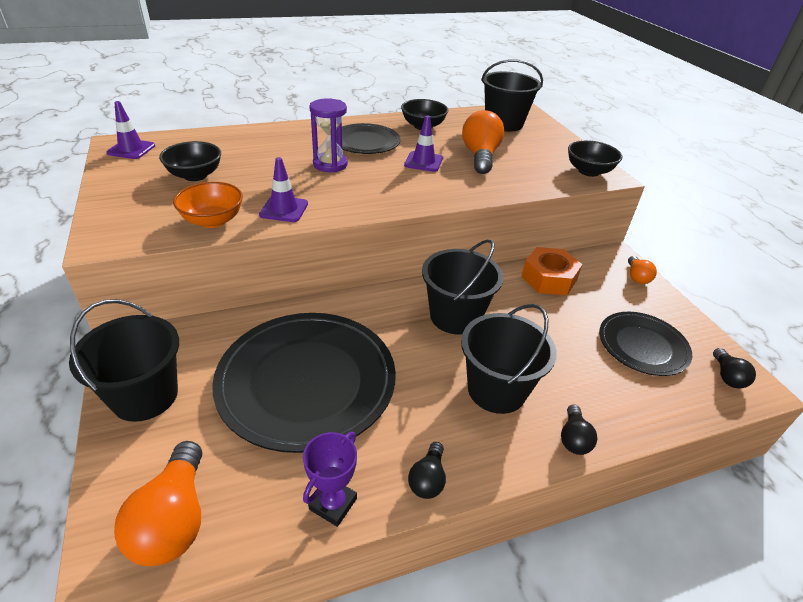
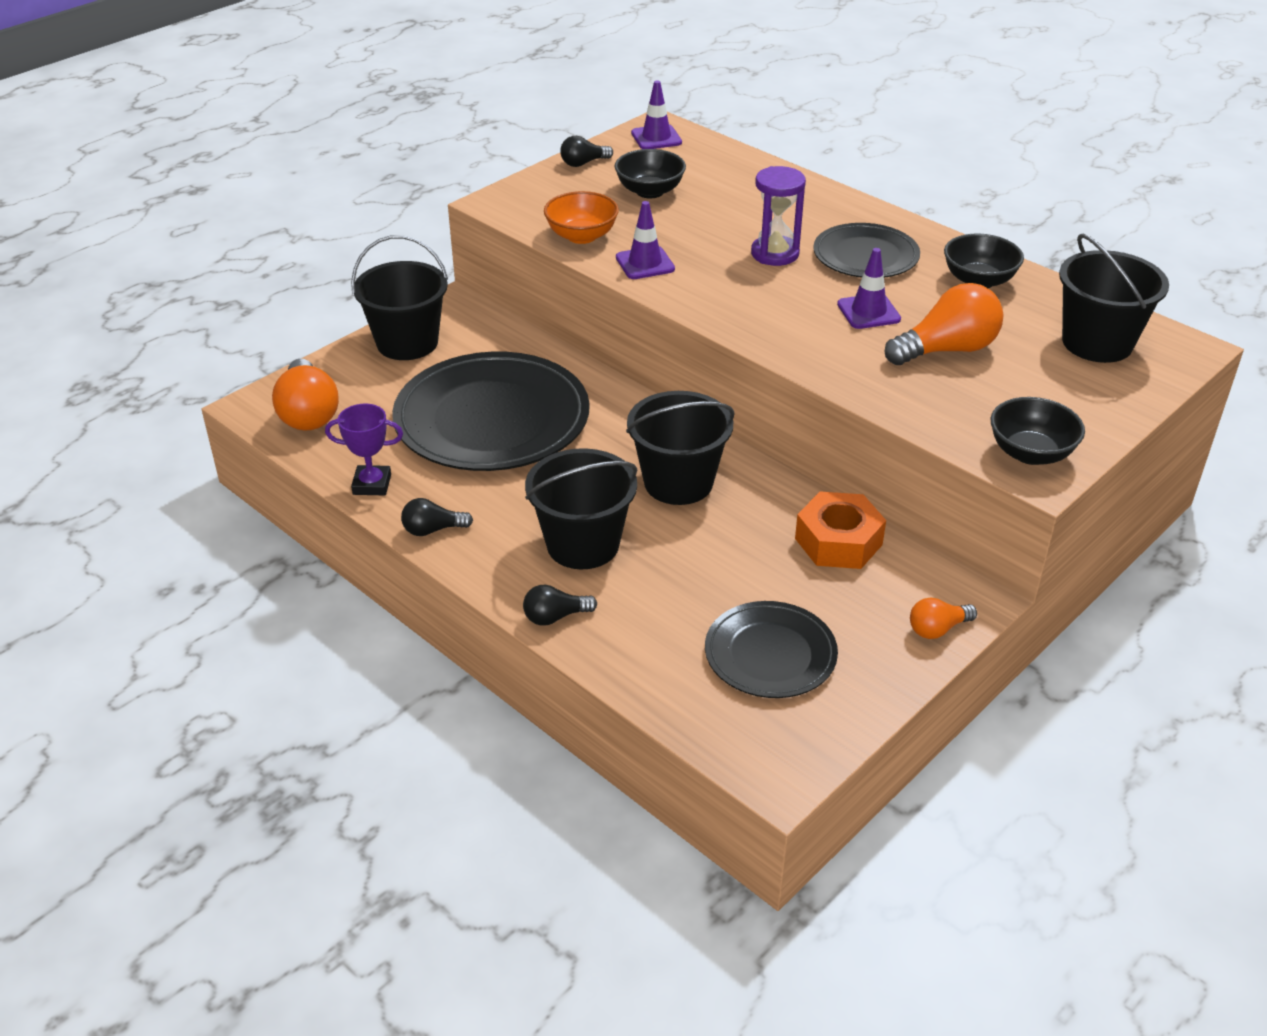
camera: 65 degrees right, 0 degrees up
(174, 520) = (308, 413): orange light bulb -> orange light bulb turned 75 degrees counterclockwise
(727, 376) = (778, 745): black light bulb -> black light bulb (583, 163)

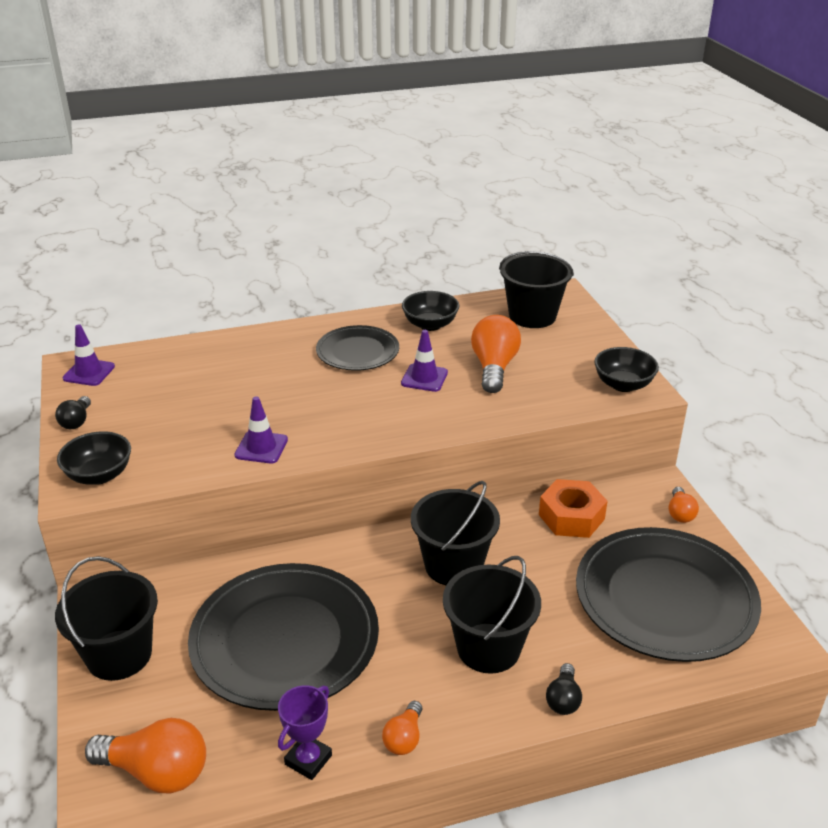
camera: 60 degrees left, 5 degrees down
(432, 530) = (404, 738): black light bulb -> orange light bulb
(581, 236) = (185, 464): orange bowl -> none
(650, 191) = (162, 406): black bowl -> black bowl (99, 475)
(770, 654) = (665, 598): black plate -> black plate, size x1.78
(775, 254) = (314, 385): purple hourglass -> none

